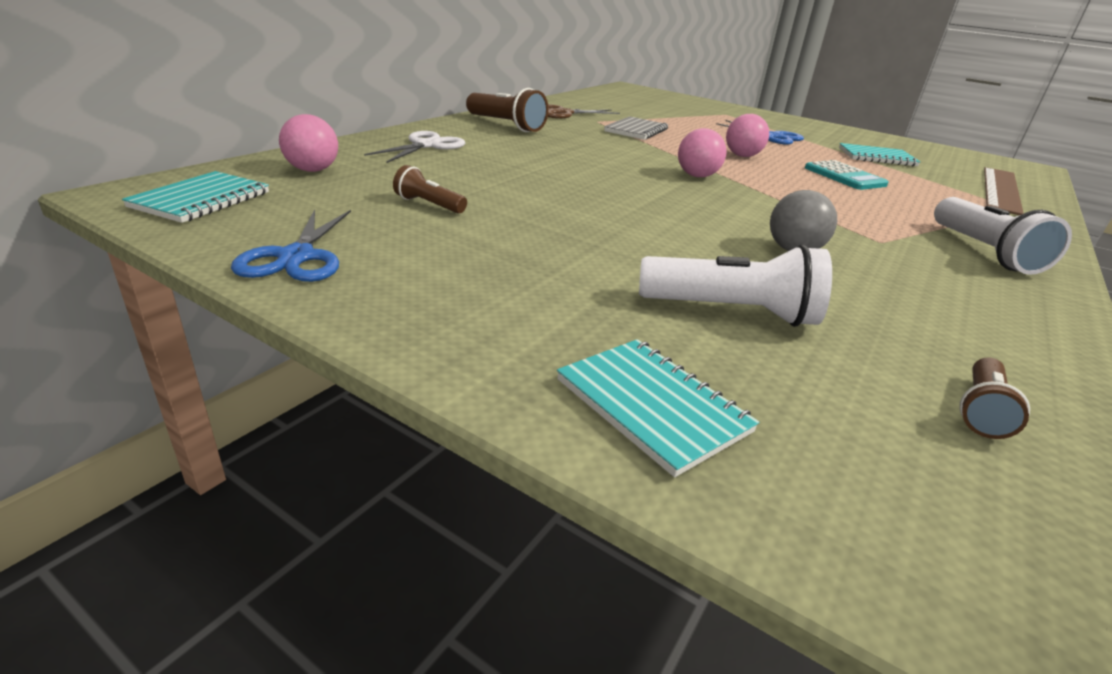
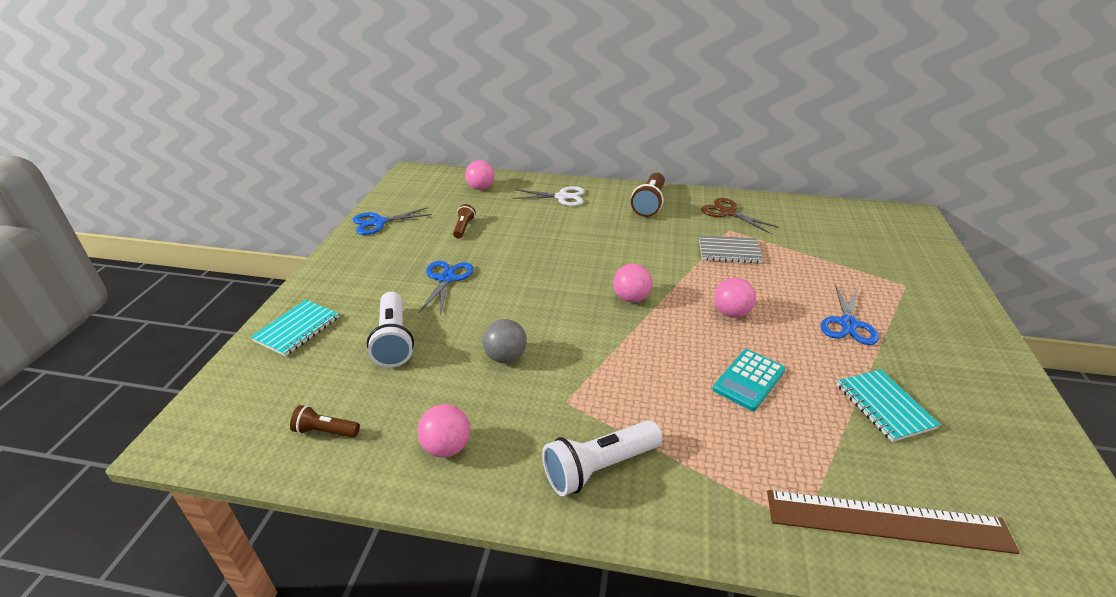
camera: 70 degrees right, 5 degrees up
(201, 200) = (419, 185): turquoise notebook -> none
(575, 244) = (446, 279): none -> blue scissors
(982, 318) = (447, 447): none -> pink ball

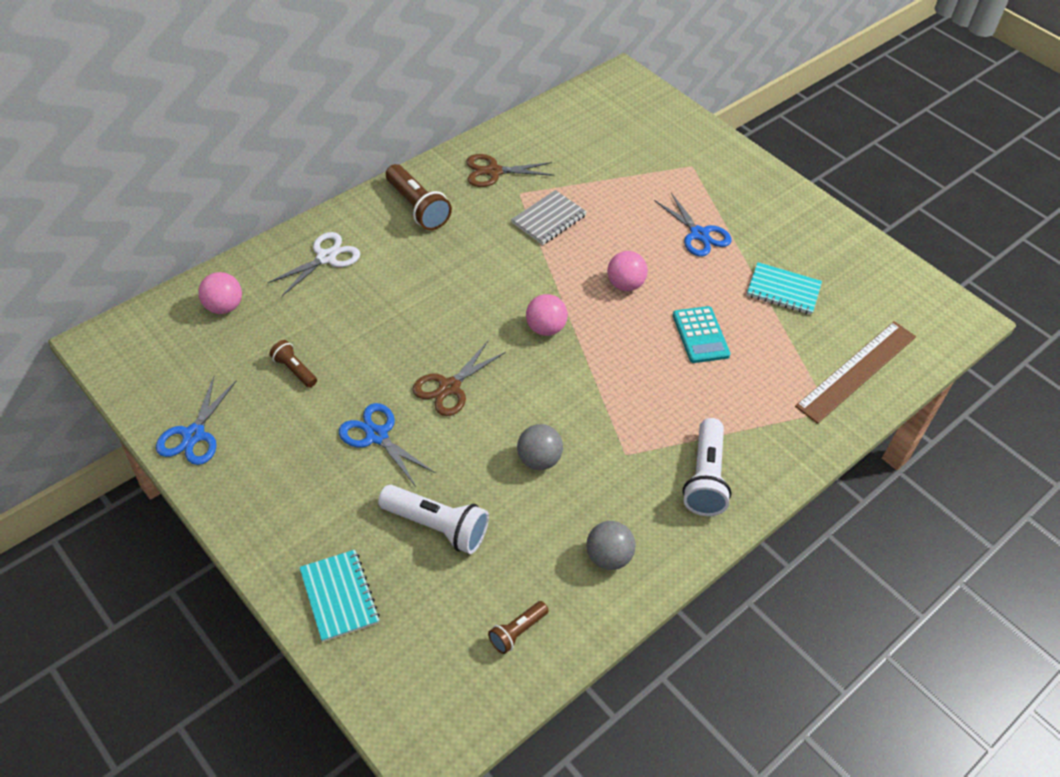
camera: 55 degrees left, 15 degrees up
(447, 447) = (608, 557): pink ball -> grey ball
(522, 285) = (449, 387): none -> brown scissors

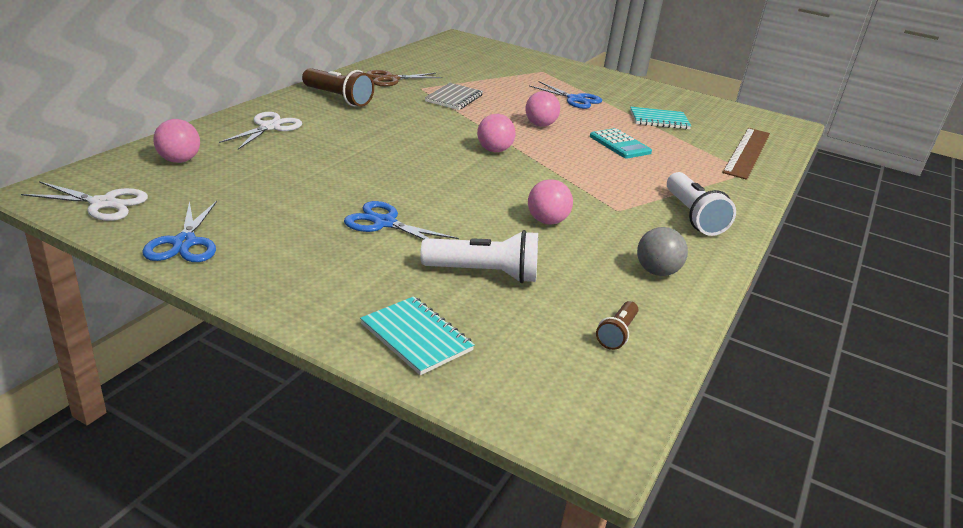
camera: 20 degrees left, 20 degrees down
(143, 367) = (103, 203): none -> white scissors
(294, 370) = (275, 191): brown flashlight -> none
(449, 387) = (434, 188): brown scissors -> none
(538, 460) = (547, 221): grey ball -> pink ball

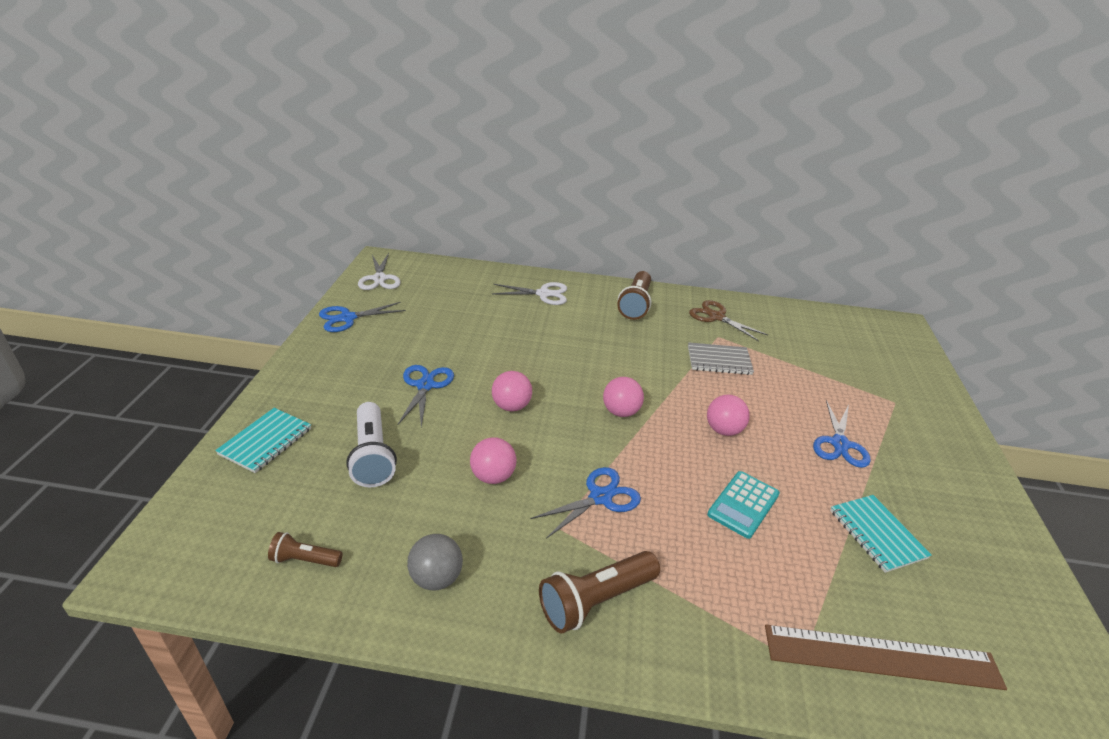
camera: 70 degrees right, 5 degrees up
(179, 160) = (456, 281): pink ball -> pink ball (511, 406)
(592, 186) = (600, 497): none -> blue scissors
(692, 216) = (596, 600): white flashlight -> brown flashlight

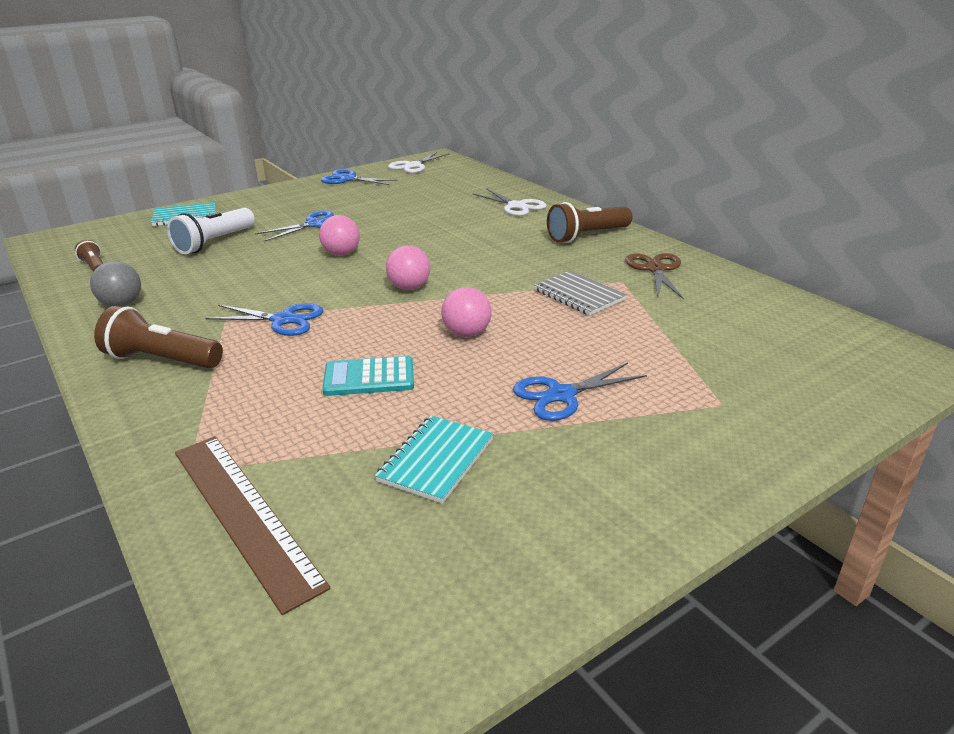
camera: 50 degrees right, 5 degrees down
(493, 476) = (249, 279): pink ball -> none

